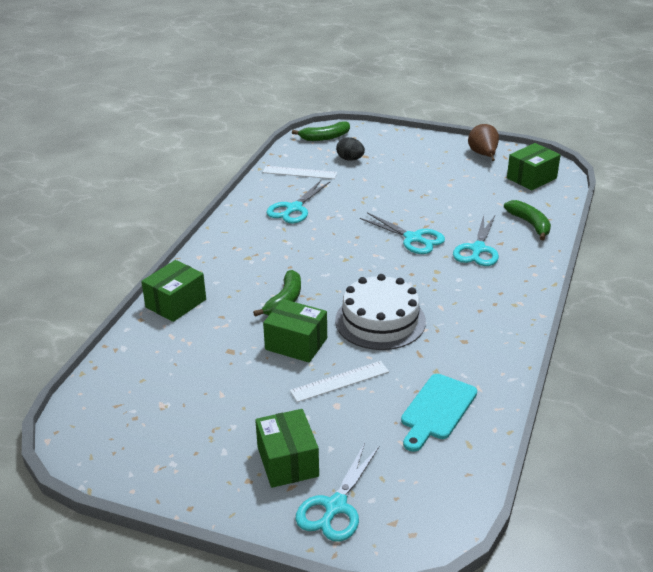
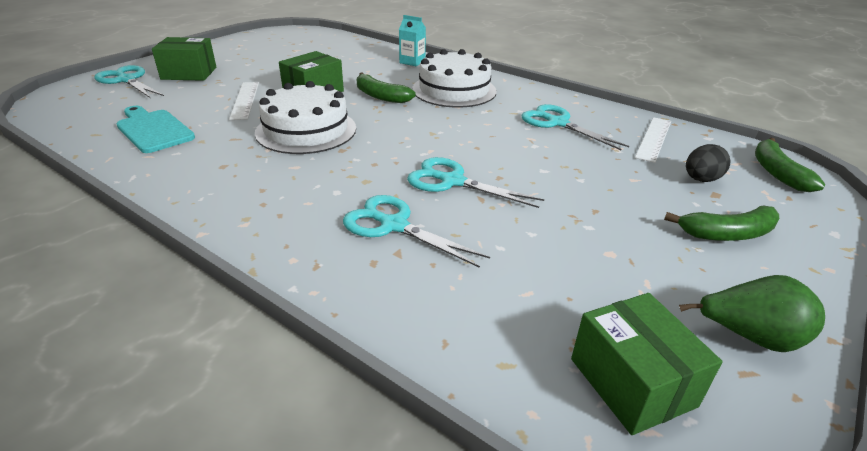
camera: 105 degrees right, 0 degrees up
(176, 303) = (412, 62): green box -> turquoise carton
(248, 264) = (454, 90): none -> white cake
(413, 238) = (452, 181): turquoise scissors -> turquoise scissors turned 60 degrees clockwise
(483, 155) = (749, 336): brown pear -> green pear
(530, 224) = (438, 307): green banana -> green banana (727, 234)

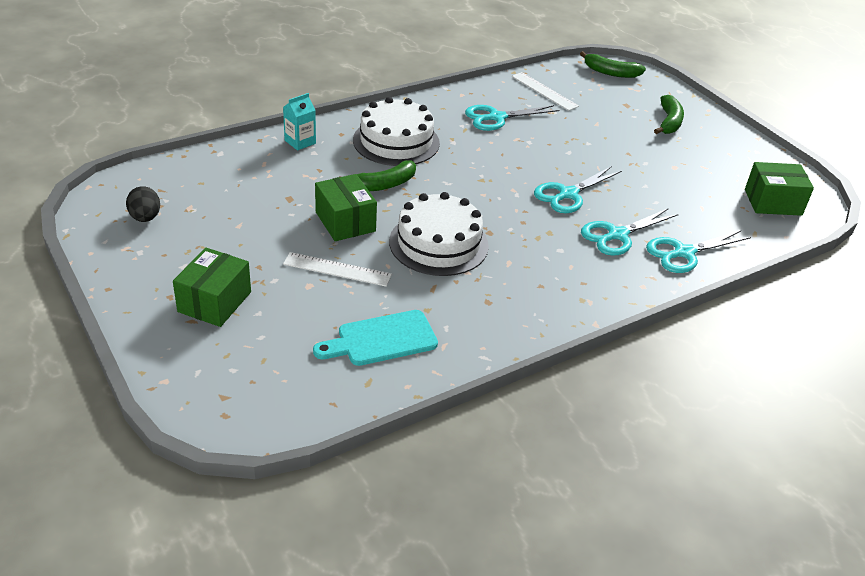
camera: 70 degrees left, 5 degrees up
(127, 80) = (200, 356): turquoise scissors -> turquoise scissors (684, 253)
(701, 179) = (607, 101): black egg -> black egg (145, 218)
(749, 336) = (751, 158): green pear -> none

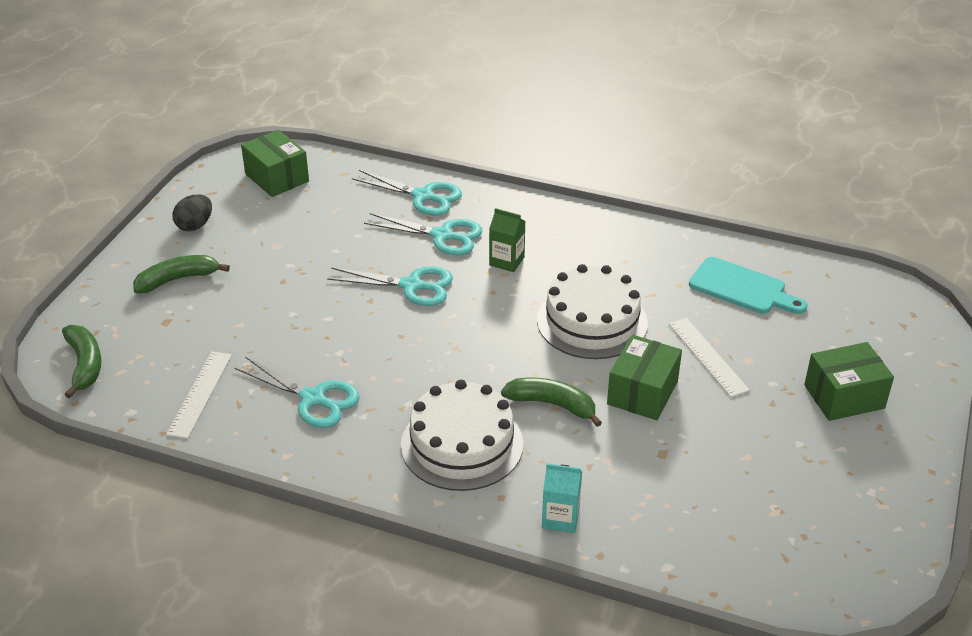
camera: 125 degrees left, 0 degrees up
(145, 218) = (833, 529): black egg -> black egg (195, 225)
(552, 246) = (506, 261): none -> green carton

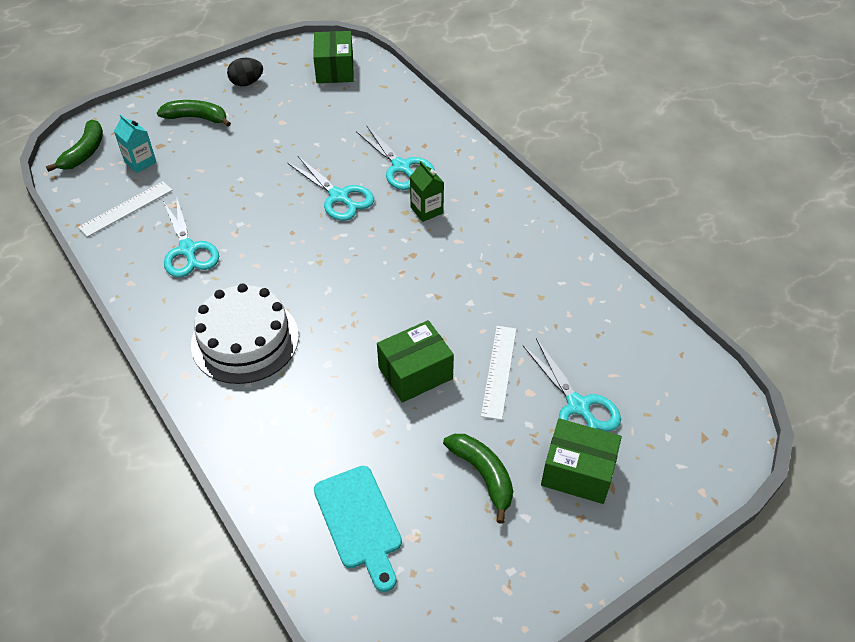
camera: 35 degrees right, 10 degrees up
(423, 196) = (420, 129): turquoise scissors -> turquoise scissors (578, 406)
(552, 404) = (339, 345): green banana -> green banana (483, 475)
(560, 518) = (250, 439): turquoise carton -> turquoise carton (140, 162)
(592, 321) = (439, 292): white cake -> none
(742, 288) = (591, 327): turquoise cutting board -> turquoise cutting board (359, 522)

